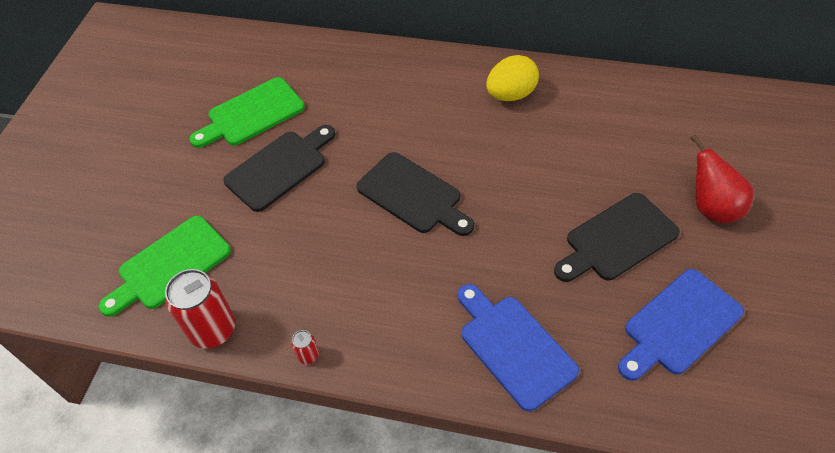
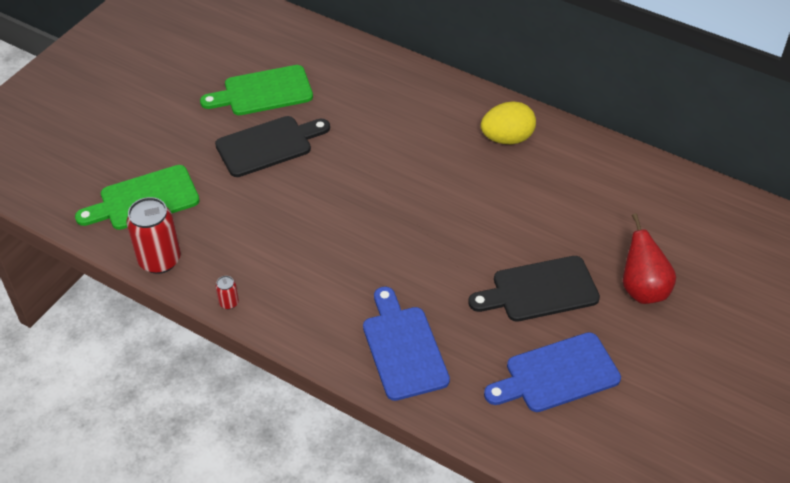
camera: 15 degrees right, 5 degrees down
(413, 195) = (375, 201): black cutting board -> none

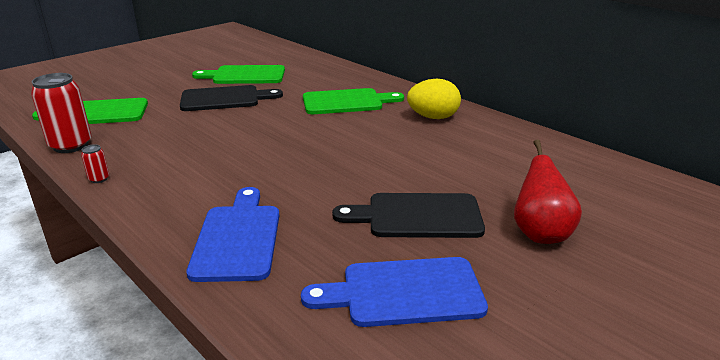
camera: 15 degrees right, 20 degrees down
(406, 126) = (346, 102): none -> green cutting board

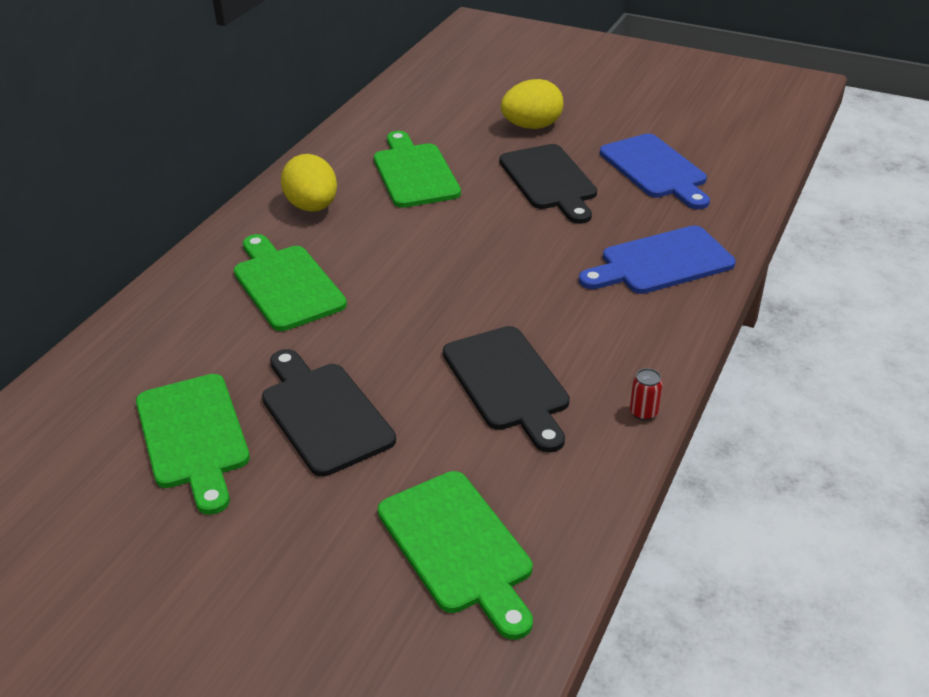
camera: 110 degrees left, 10 degrees up
(71, 145) = (586, 501): red can -> none
(184, 144) = (508, 383): none -> black cutting board
(465, 157) = (414, 173): none -> green cutting board
(540, 233) = (532, 126): red pear -> yellow egg

